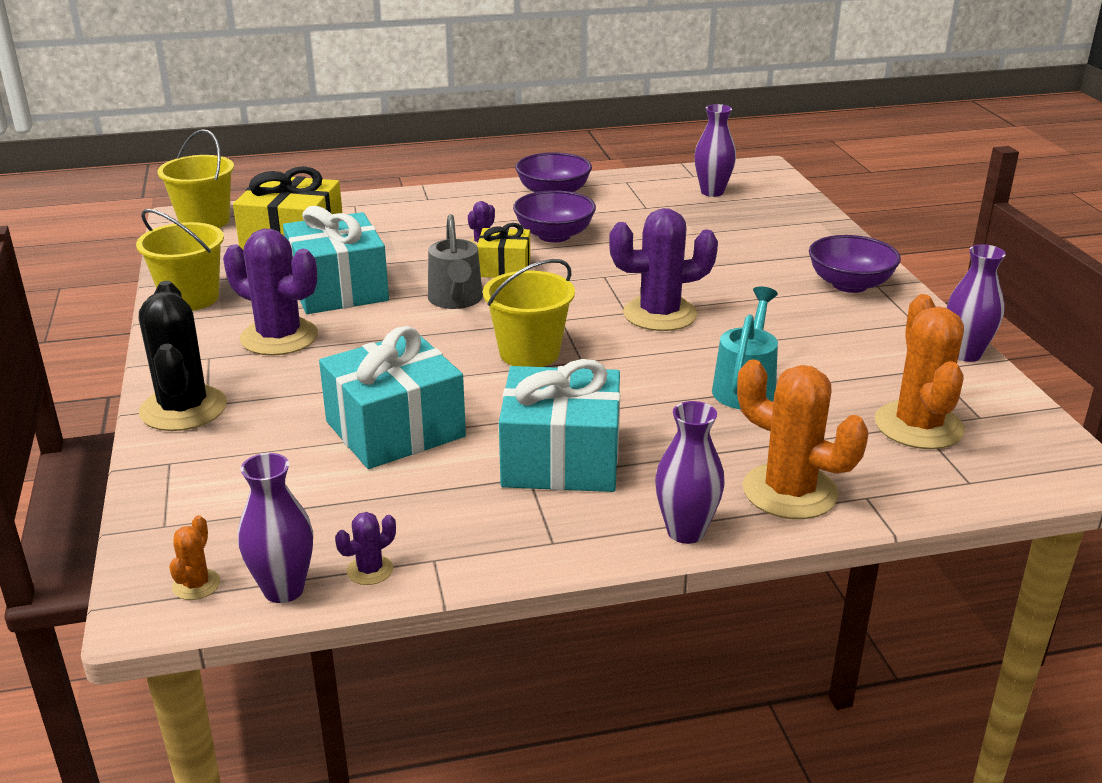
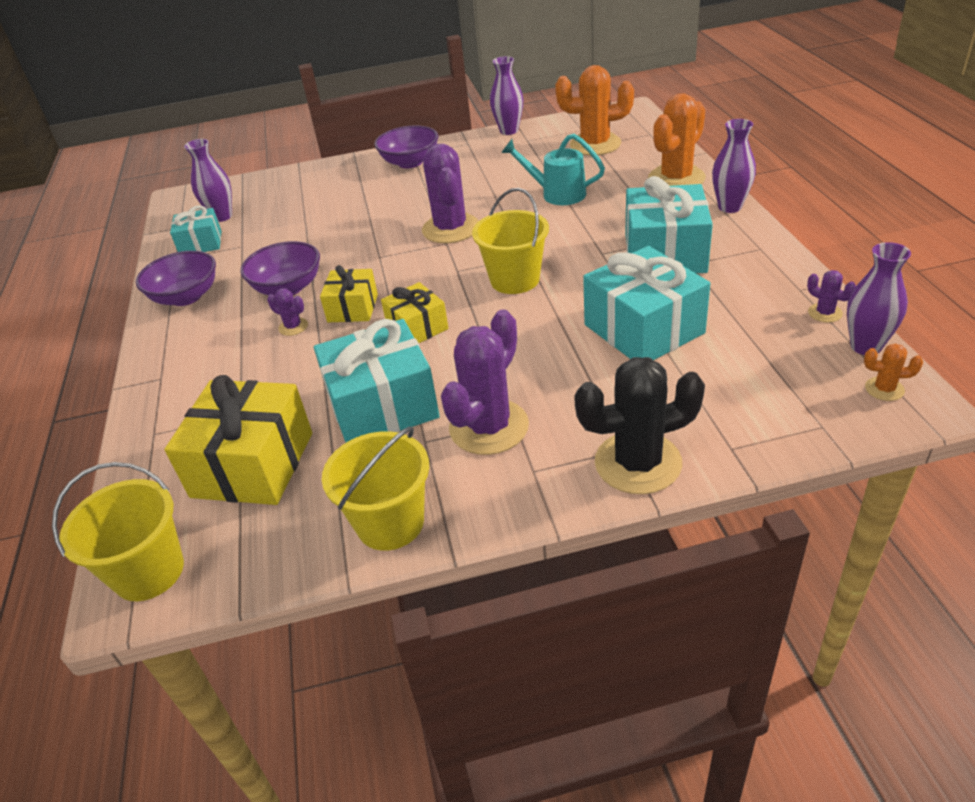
camera: 85 degrees left, 10 degrees up
(456, 300) = (417, 327): grey watering can -> yellow gift
(654, 189) = (201, 243): none -> turquoise gift

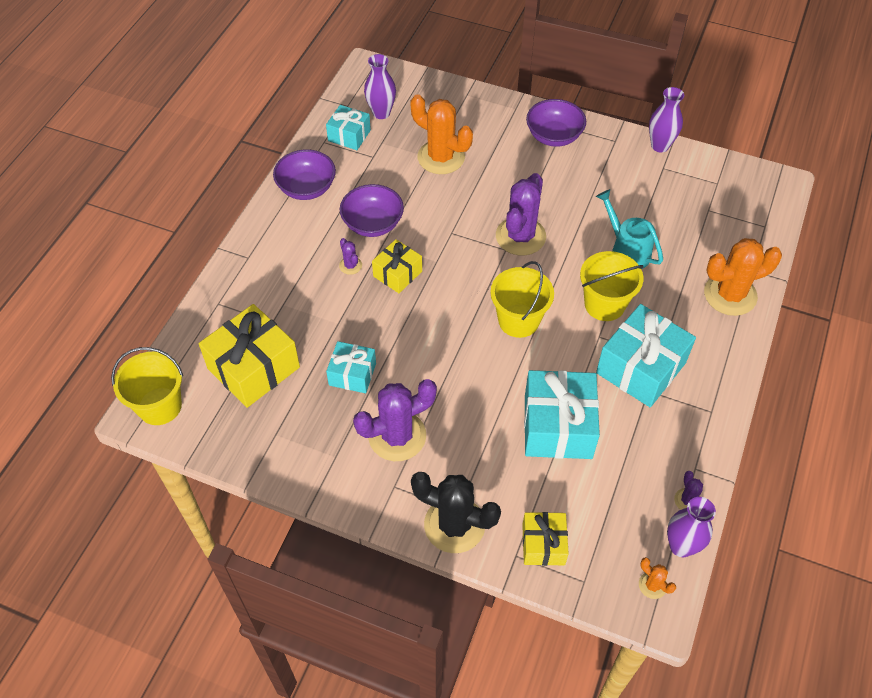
camera: 30 degrees right, 15 degrees up
(382, 406) = (352, 374): turquoise gift -> turquoise gift, size x0.57
(390, 523) = (293, 464): yellow bucket -> yellow bucket (604, 304)
(417, 327) = (422, 321): yellow gift -> yellow gift (543, 544)
(595, 144) = (709, 210): orange cactus -> orange cactus (441, 157)
(730, 207) = (736, 354): purple vase -> none

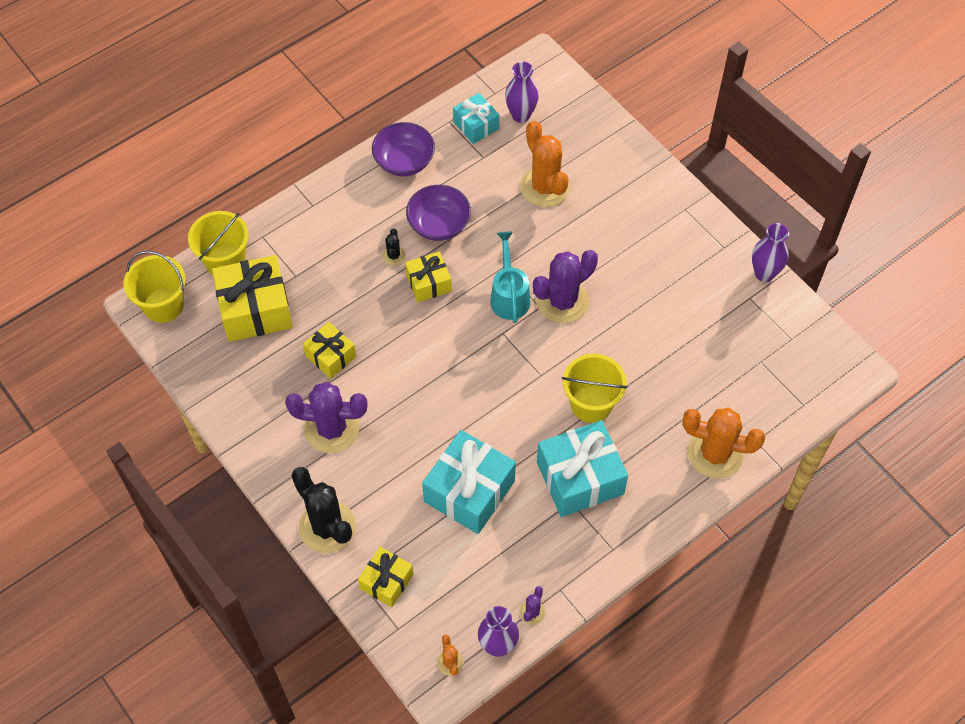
camera: 30 degrees right, 5 degrees up
(350, 265) = (393, 255): purple cactus -> black cactus
(352, 374) = (330, 356): turquoise gift -> yellow gift
(518, 320) = (503, 380): yellow bucket -> yellow bucket (225, 261)
(554, 136) = (667, 215): purple bowl -> none
(626, 250) = (650, 362): turquoise watering can -> turquoise watering can (509, 296)

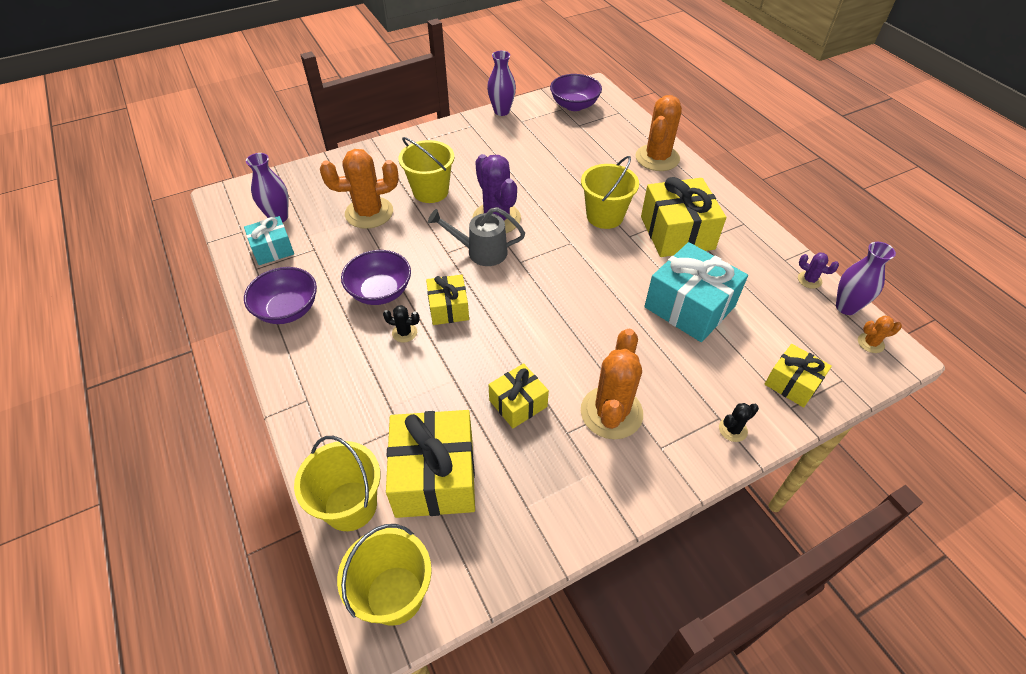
camera: 80 degrees left, 10 degrees down
(327, 527) = (733, 429): black cactus -> black cactus, size x0.45
(331, 429) = (611, 412): purple cactus -> orange cactus
(509, 296) = (480, 252): turquoise watering can -> grey watering can
(580, 478) = (677, 233): turquoise gift -> yellow gift
(592, 232) = (430, 191): none -> yellow bucket
(803, 352) = (574, 105): none -> purple bowl

